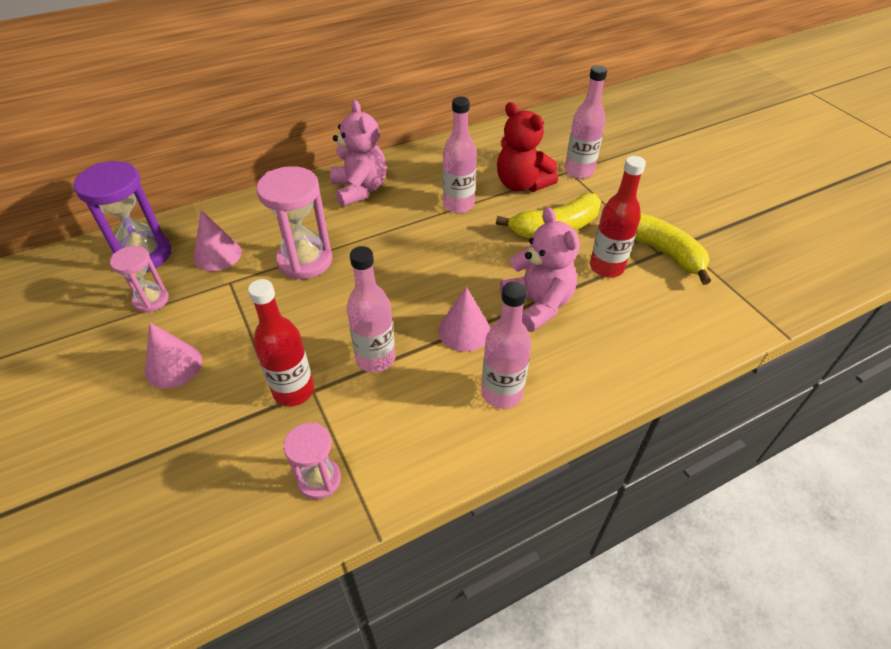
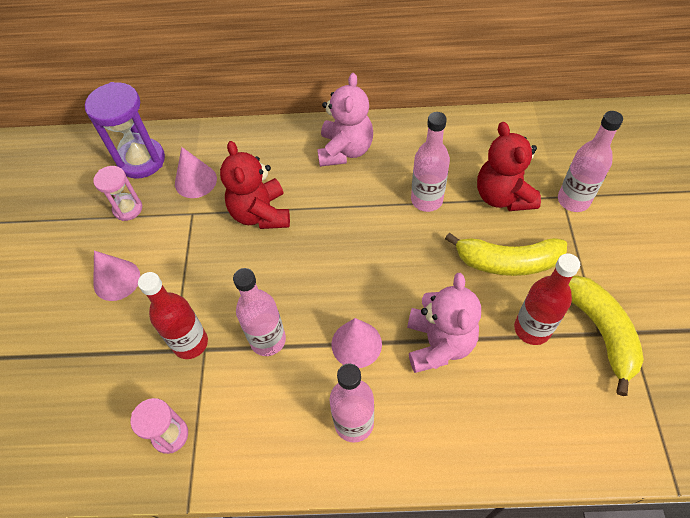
camera: 30 degrees right, 10 degrees up
(305, 260) = (260, 214): pink hourglass -> red teddy bear

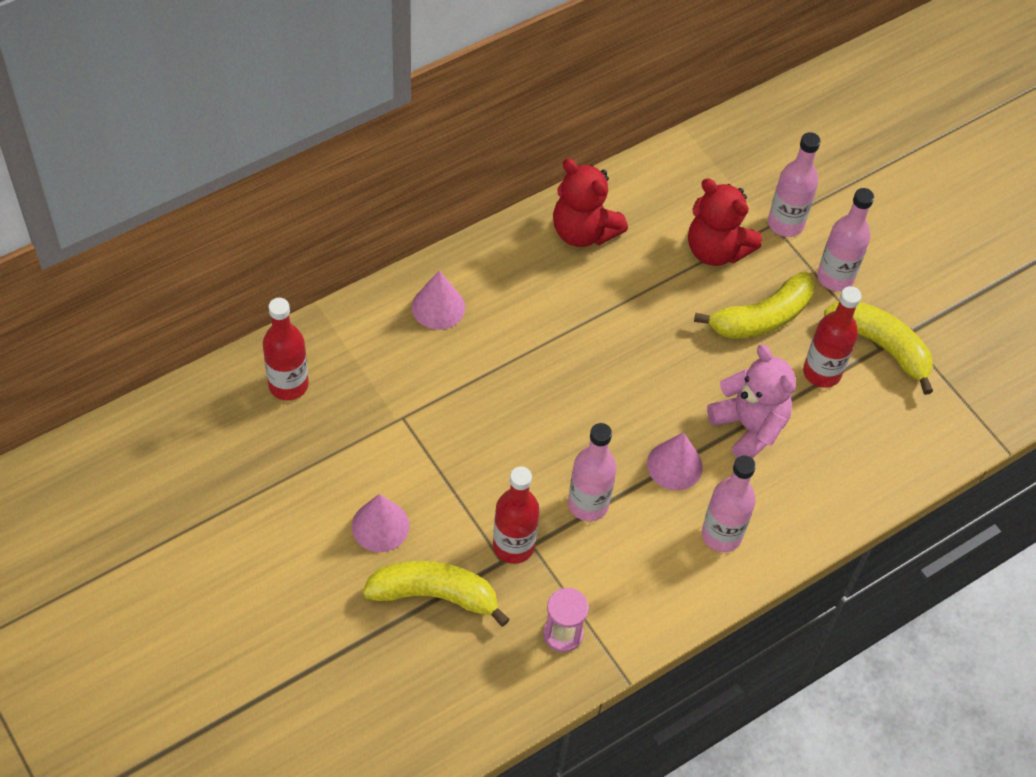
camera: 40 degrees left, 0 degrees up
(109, 350) = (435, 595): none -> yellow banana
(128, 209) = (323, 447): pink hourglass -> none
(141, 160) = (288, 385): purple hourglass -> red bottle
(195, 181) = (375, 379): pink cone -> pink cone (438, 307)
(260, 214) = (480, 382): red teddy bear -> red teddy bear (583, 231)
(345, 150) = (518, 269): pink teddy bear -> none
(426, 200) = (643, 288): pink bottle -> pink bottle (835, 277)

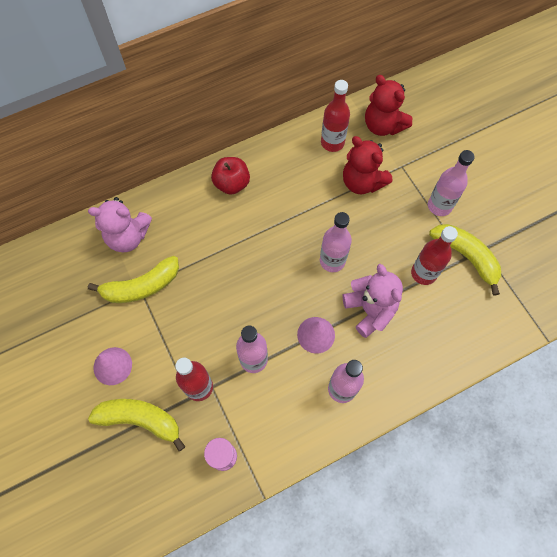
camera: 10 degrees right, 10 degrees up
(288, 385) = (70, 260): red bottle -> red bottle (332, 142)
(372, 346) = (128, 237): none -> pink teddy bear
(438, 307) = (175, 212): pink cone -> none
(519, 262) = (232, 184): none -> red apple
(583, 231) = (276, 165): red teddy bear -> red teddy bear (383, 125)
(761, 317) = (387, 231): yellow banana -> yellow banana (141, 286)
(785, 224) = (410, 166): pink bottle -> pink bottle (332, 261)

